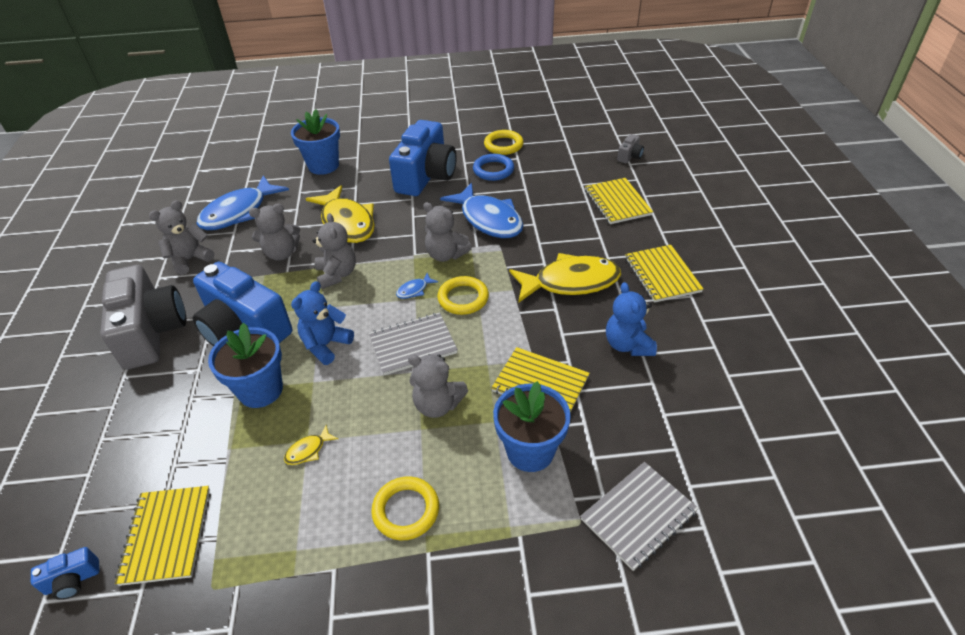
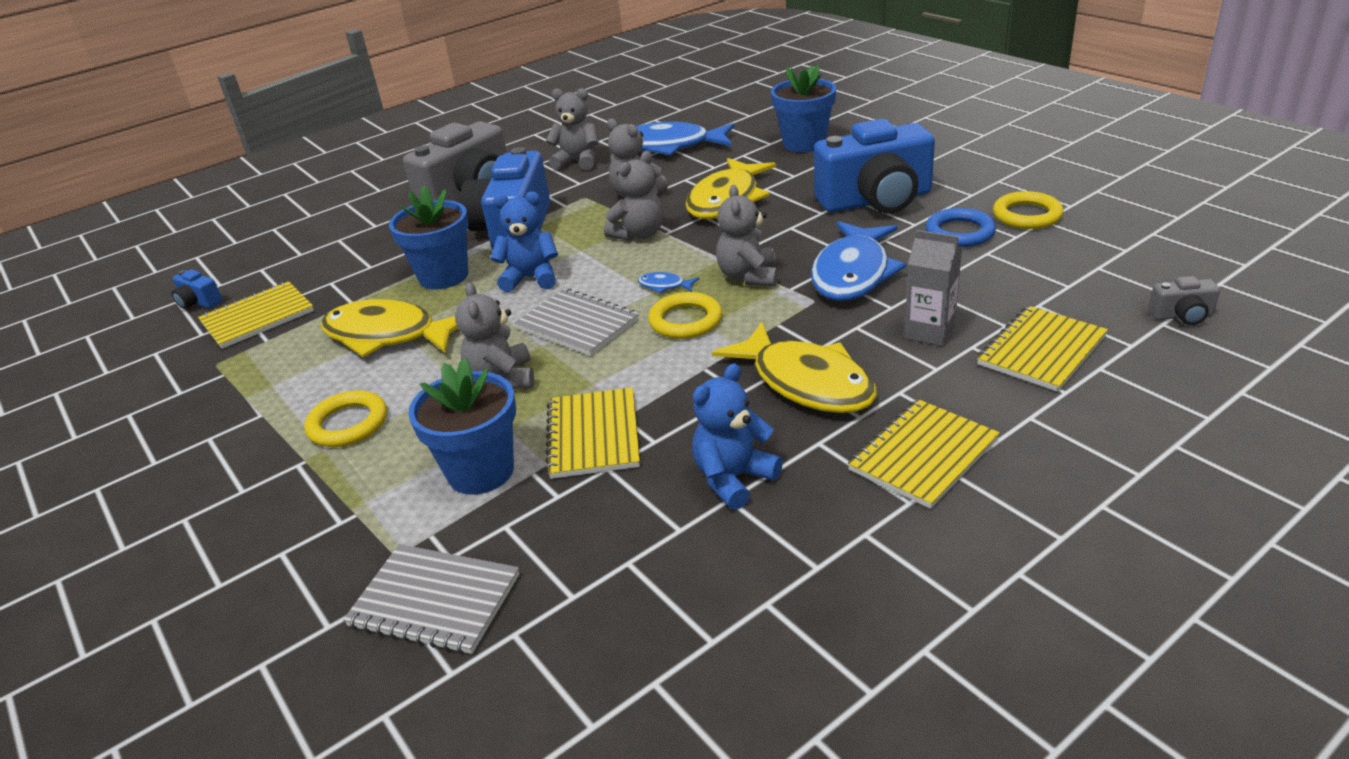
camera: 60 degrees right, 10 degrees down
(308, 450) = (388, 335): yellow fish -> yellow fish, size x2.48
(569, 223) = (929, 332): none -> grey carton

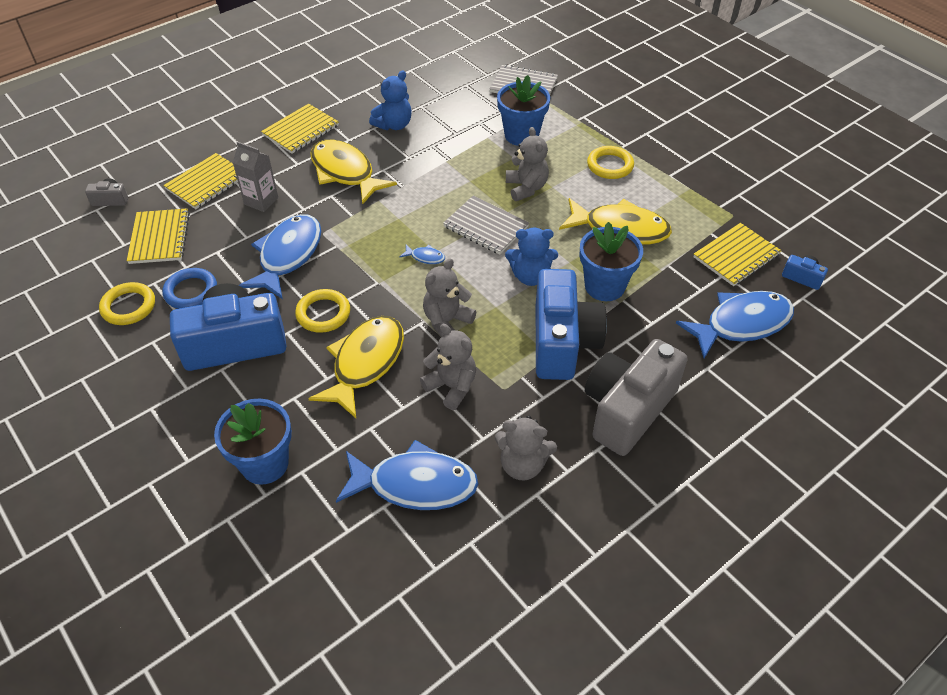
camera: 175 degrees right, 15 degrees up
(311, 258) = (741, 324): none -> blue fish
(593, 435) = (465, 150): yellow notebook -> yellow notebook (159, 238)
(685, 321) = (411, 223): yellow ring -> yellow ring (323, 313)
(748, 277) = (363, 260): grey teddy bear -> none

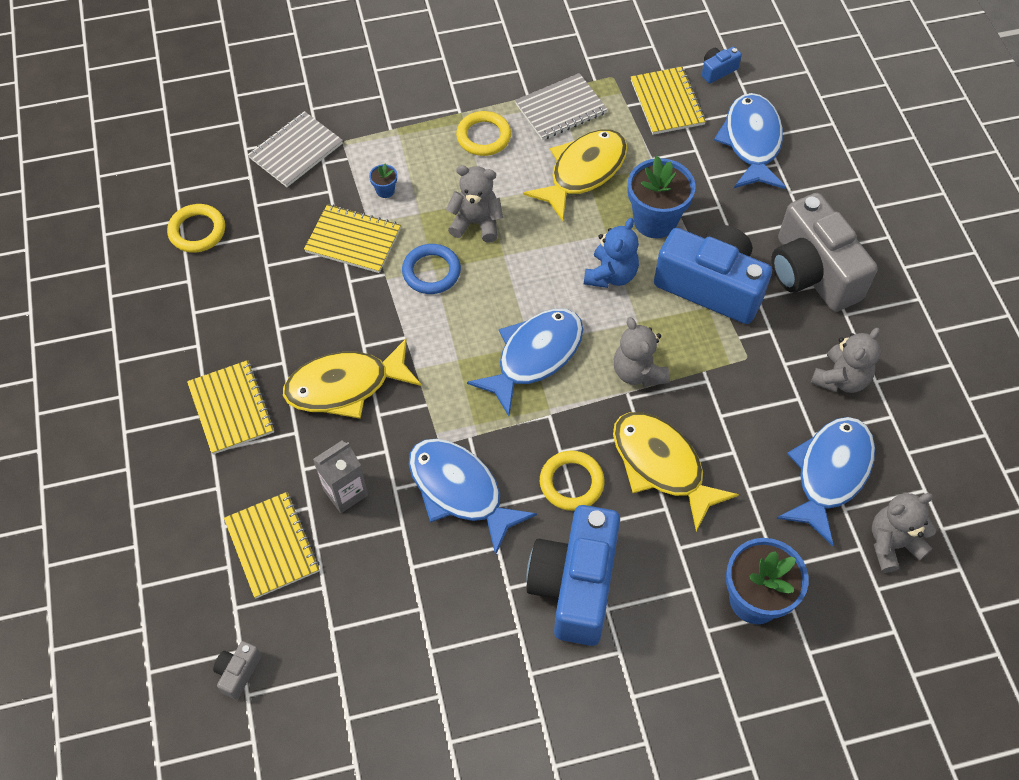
camera: 65 degrees left, 10 degrees up
(128, 306) = (458, 689): yellow ring -> yellow ring (197, 231)
(159, 238) = (350, 627): yellow notebook -> yellow notebook (353, 240)
(191, 291) = (467, 612): blue ring -> blue ring (431, 272)
(394, 125) = (286, 305): blue teddy bear -> none
(425, 257) = (534, 356): blue fish -> blue fish, size x2.48
(451, 386) = (726, 400): grey teddy bear -> grey teddy bear (892, 544)
(486, 226) = (517, 283): grey notebook -> grey notebook (560, 108)
(521, 135) = (385, 190): blue flower pot -> blue flower pot, size x0.43

